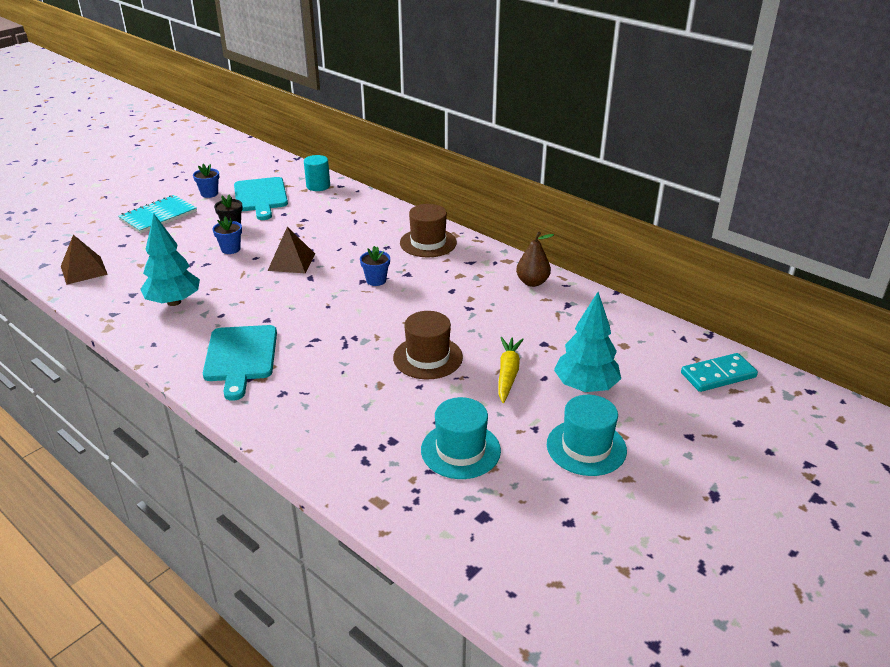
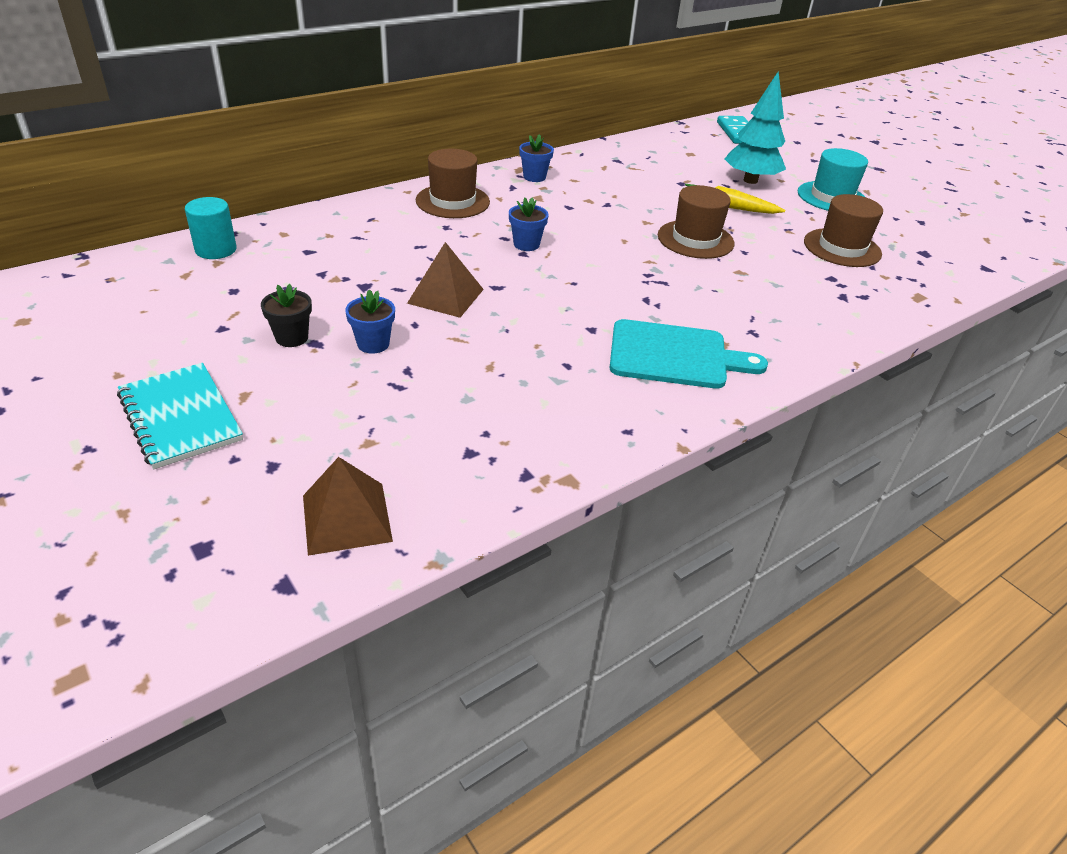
camera: 80 degrees left, 5 degrees up
(174, 302) = (514, 407): turquoise tree -> none
(209, 194) = (138, 353): blue flower pot -> blue flower pot (534, 177)
(261, 196) = (204, 302): turquoise cutting board -> none
(460, 450) = (842, 248): turquoise hat -> brown hat
(532, 282) = (570, 166): brown pear -> none

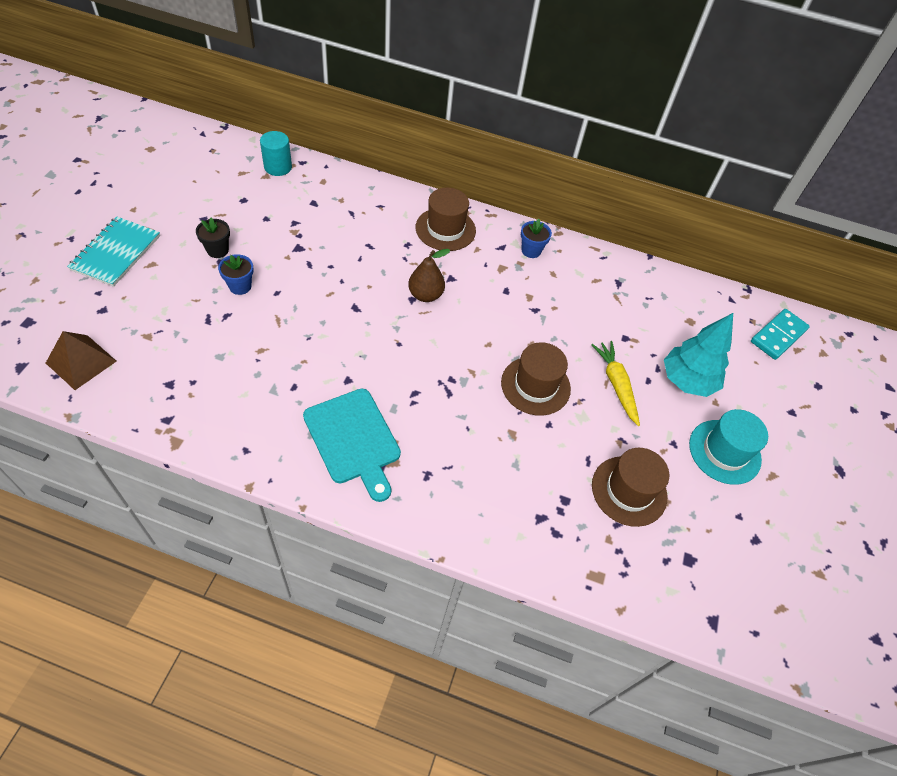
camera: 50 degrees right, 15 degrees up
(445, 296) = (321, 289): brown pyramid -> none
(526, 244) = (425, 295): blue flower pot -> brown pear

